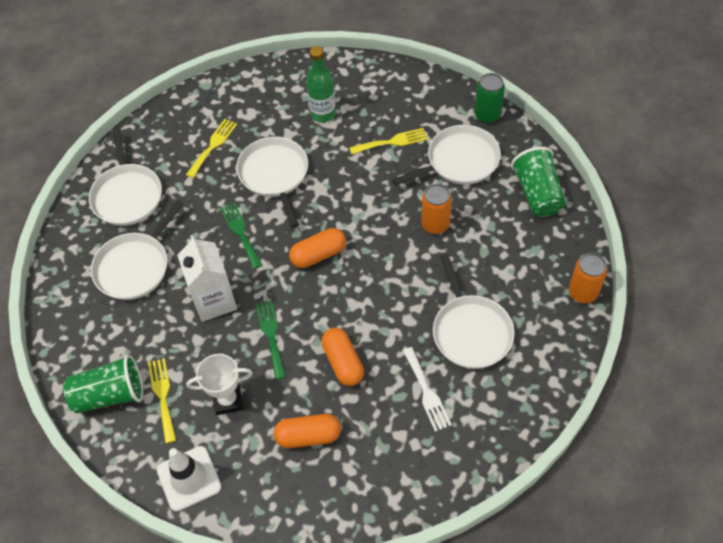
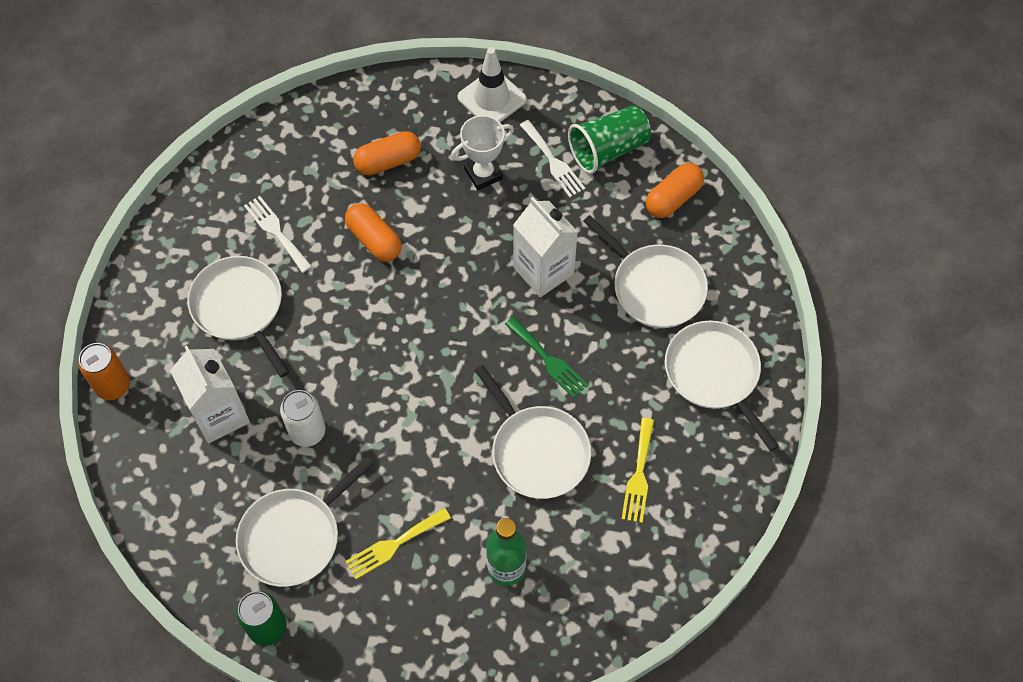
camera: 160 degrees right, 5 degrees up
(135, 266) = (655, 287): white pan -> white pan turned 120 degrees clockwise
(162, 396) = (553, 162): yellow fork -> white fork
(271, 335) = (463, 249): green fork -> none
(318, 255) = (442, 355): orange capsule -> orange capsule (673, 198)
(435, 224) = (307, 432): orange can -> white can
(500, 251) = (219, 414): none -> white carton
(537, 193) = (181, 511): green cup -> none

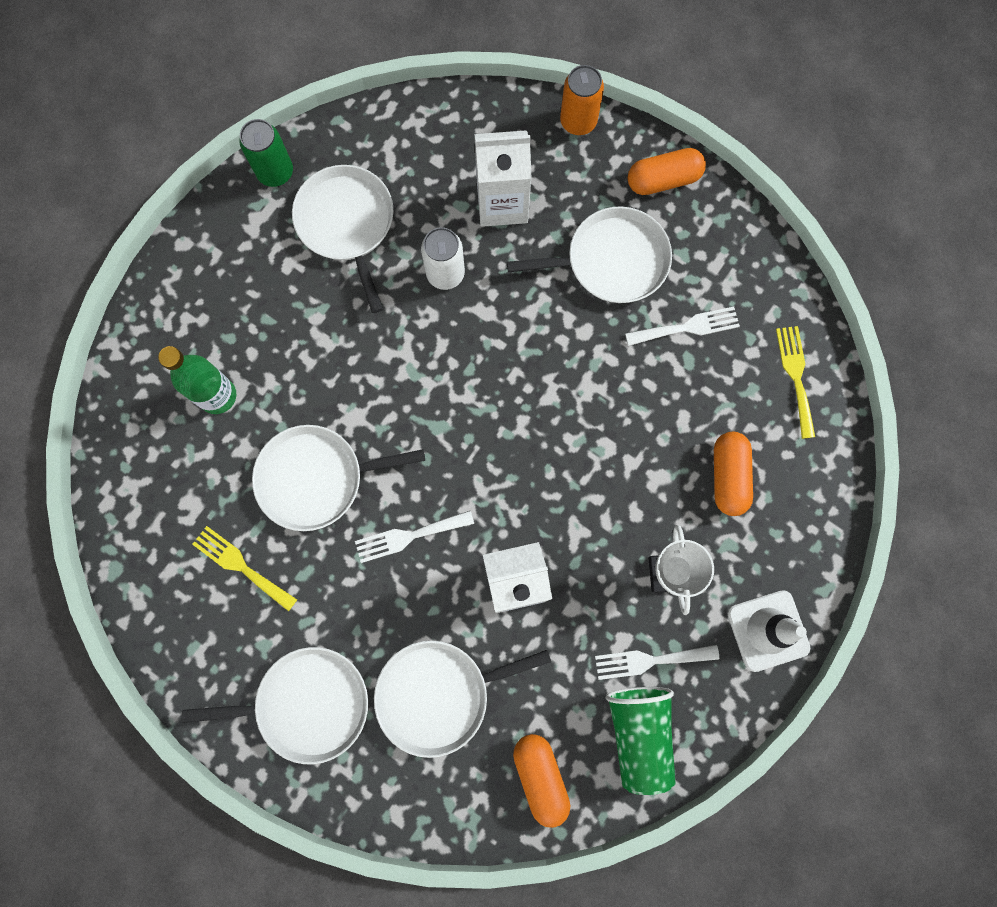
camera: 115 degrees right, 15 degrees up
(374, 240) = (633, 421): orange capsule -> orange capsule (663, 180)
(394, 545) = (293, 306): yellow fork -> yellow fork (795, 376)
(548, 360) = (409, 536): green fork -> white fork

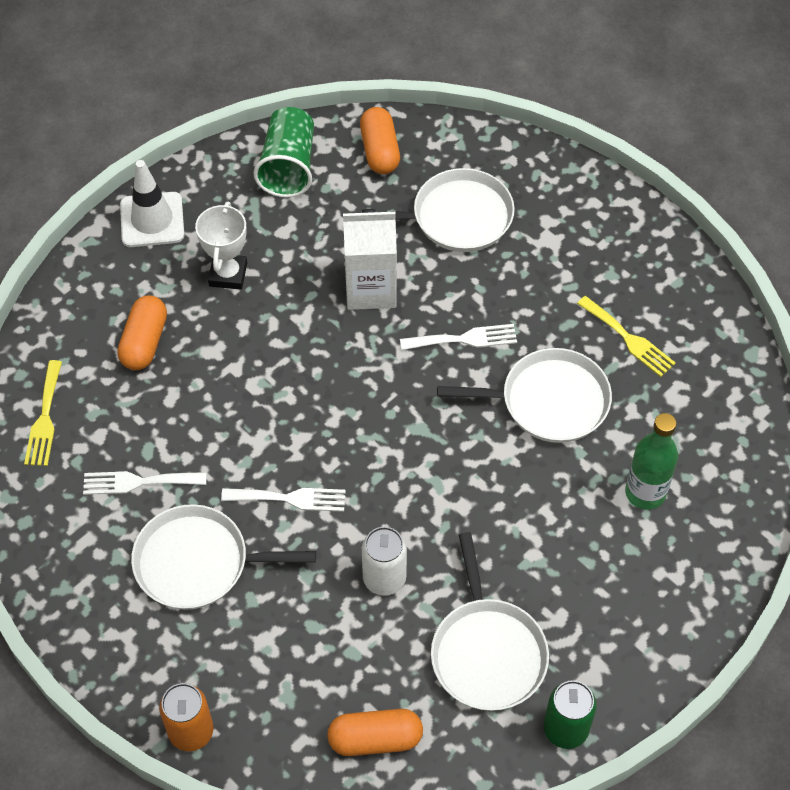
camera: 170 degrees left, 20 degrees down
(307, 704) = (575, 227): white pan -> none
(502, 203) = (304, 647): white carton -> none
(650, 660) = (263, 214): white fork -> white fork (290, 498)
(663, 180) = (112, 644): orange capsule -> orange capsule (375, 739)

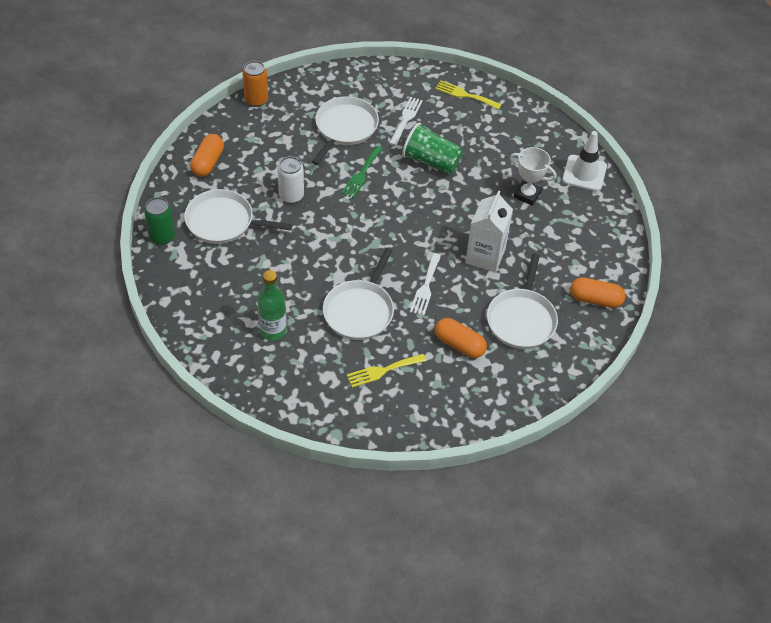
camera: 110 degrees right, 5 degrees down
(144, 342) = (495, 146): orange capsule -> orange capsule (459, 345)
(288, 166) = (600, 249): green cup -> green cup (431, 161)
(290, 498) = (361, 174): white fork -> green fork

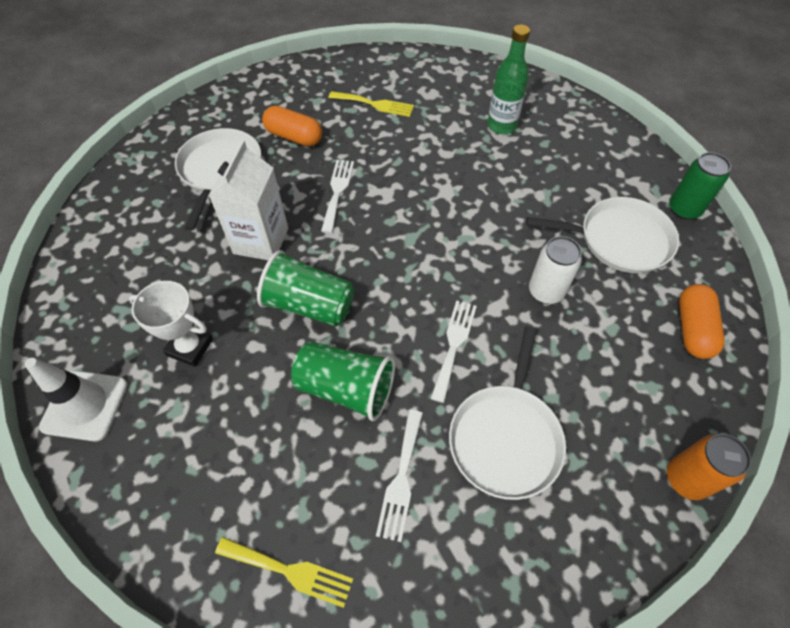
camera: 175 degrees right, 5 degrees up
(360, 310) = (411, 157): white pan -> none
(361, 174) = (454, 345): green fork -> white fork
(383, 371) = (375, 104): yellow fork -> yellow fork turned 45 degrees clockwise
(451, 209) = (309, 305): none -> green cup
(595, 299) = (122, 204): orange capsule -> none

